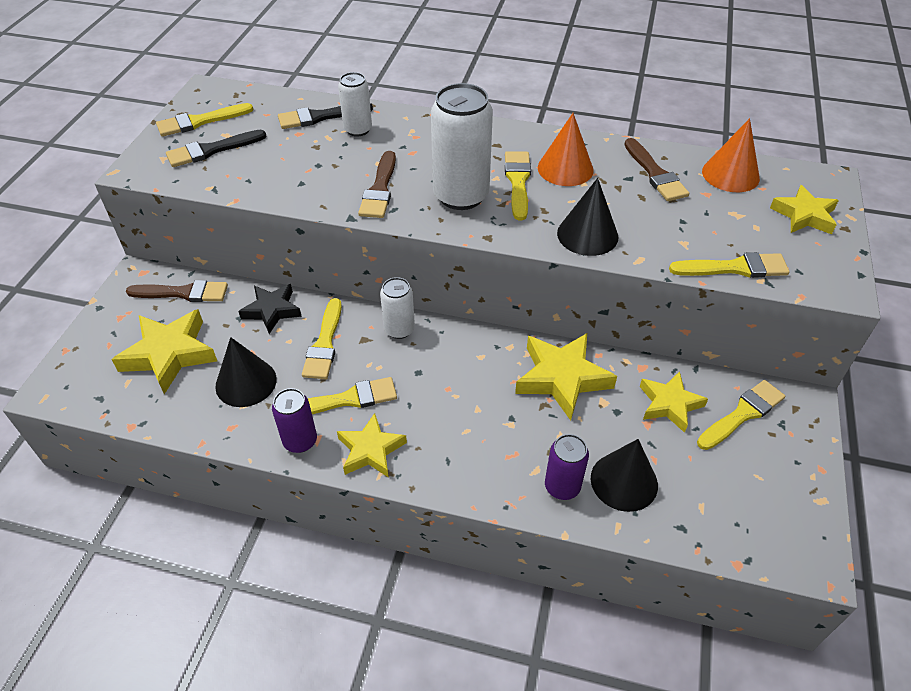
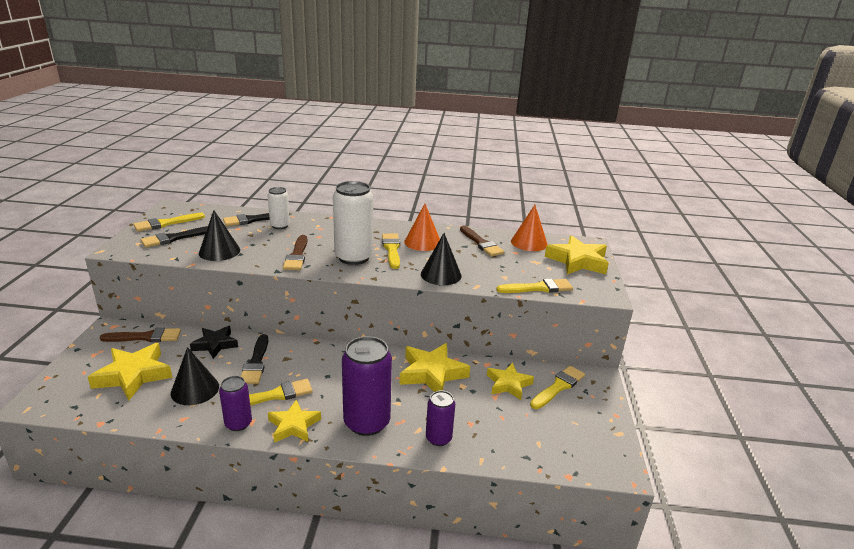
camera: 10 degrees left, 20 degrees down
(324, 344) = (256, 362): yellow brush -> black brush
(399, 329) = (312, 351): white can -> none
(467, 452) = (367, 422): none -> purple can
(624, 481) = (482, 432): black cone -> black cone (219, 251)
(804, 215) = (577, 261): yellow star -> yellow star, size x1.53

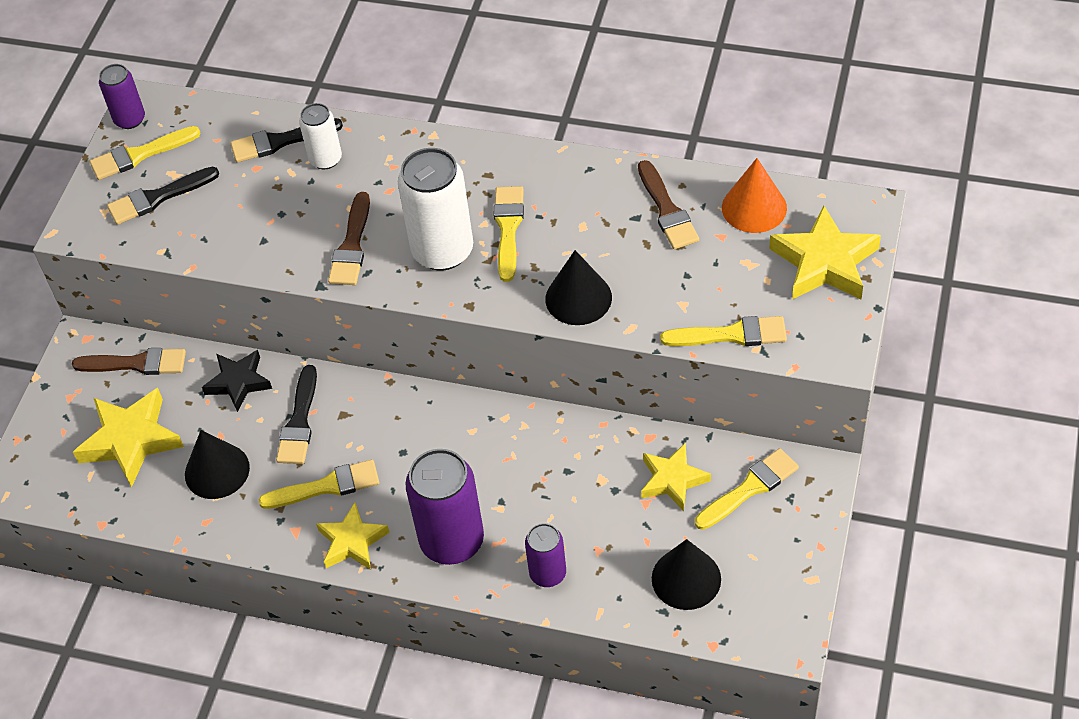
camera: 15 degrees right, 25 degrees up
(219, 251) = (230, 234): black cone -> black cone (686, 578)
(238, 423) = (278, 534): purple can -> purple can (130, 119)
(422, 242) = (564, 207): orange cone -> none
(432, 373) = (559, 453): yellow star -> none

